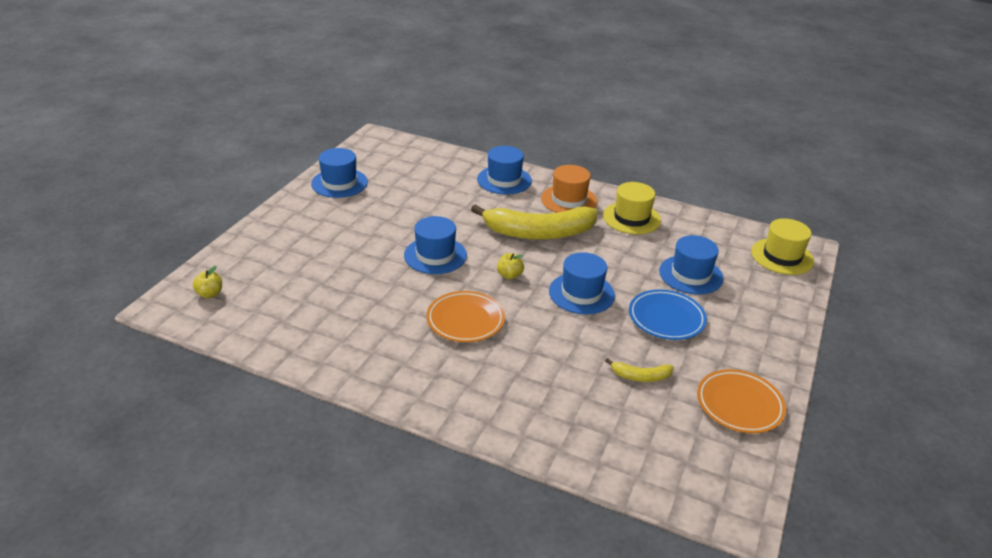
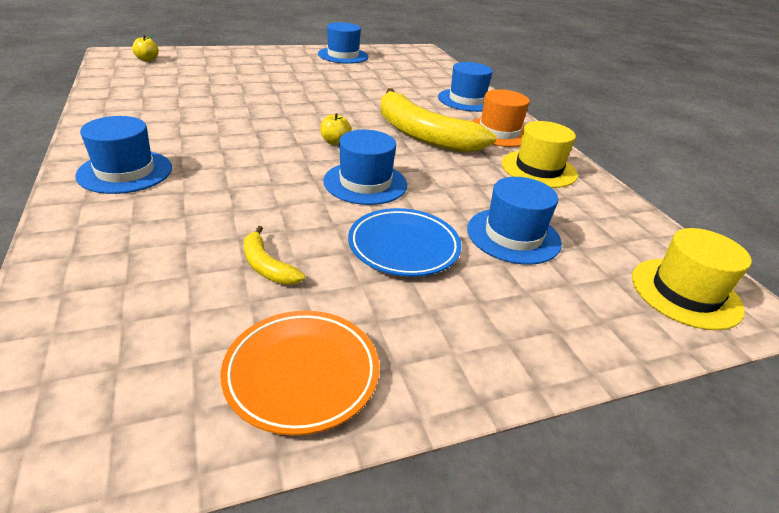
camera: 45 degrees right, 0 degrees up
(435, 255) = (311, 107): blue hat -> blue hat (125, 171)
(465, 320) = (236, 144): orange plate -> none

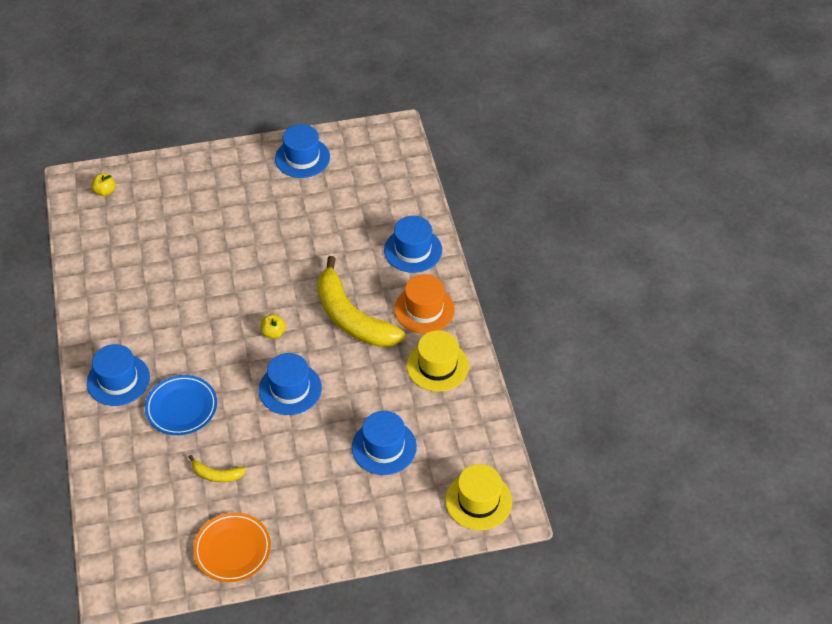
camera: 10 degrees right, 15 degrees up
(267, 266) = (216, 474): yellow banana -> yellow banana turned 45 degrees counterclockwise
(404, 247) = (304, 458): blue plate -> blue plate (181, 408)

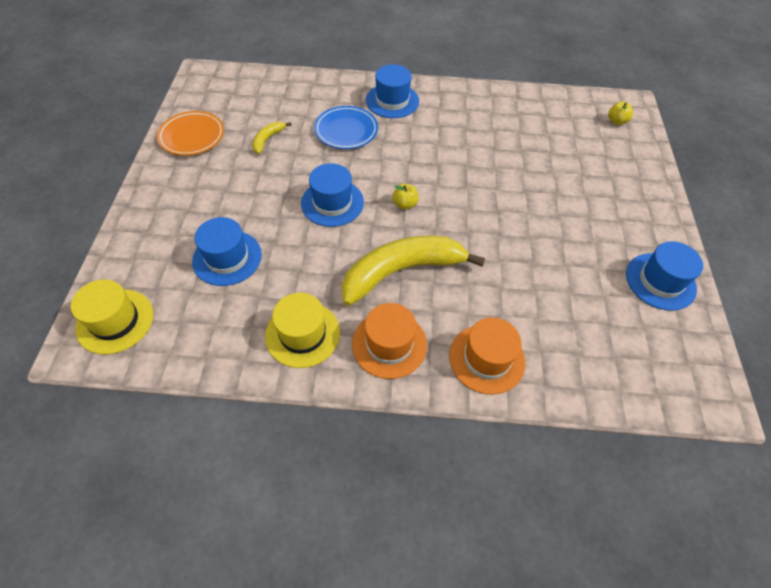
camera: 105 degrees right, 5 degrees up
(413, 250) = (486, 358): blue hat -> orange hat

